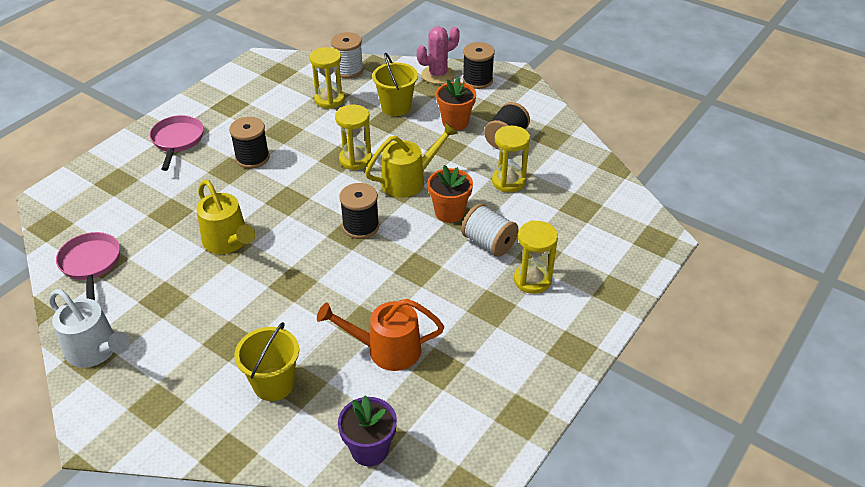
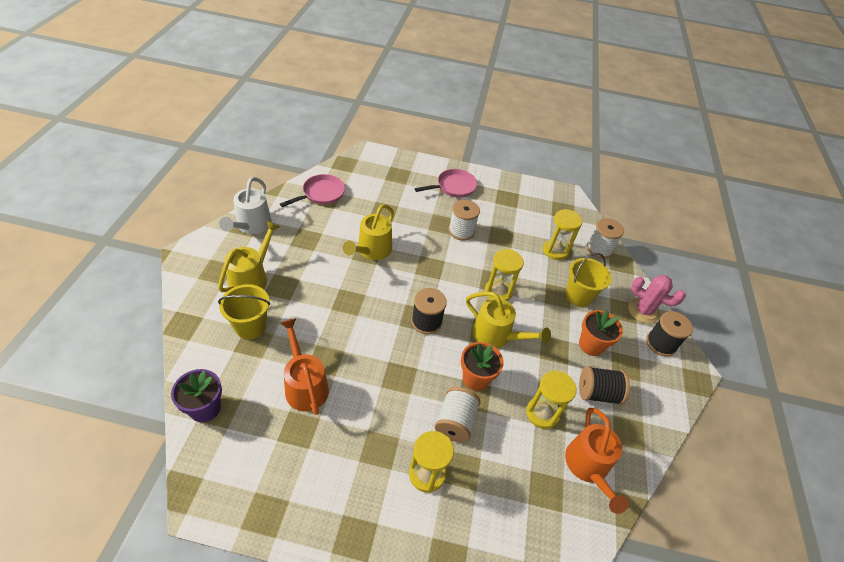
camera: 60 degrees right, 5 degrees up
(193, 368) = (252, 277): none -> yellow watering can
(252, 158) = (461, 231): black spool -> white spool
(572, 174) = (588, 468): none -> orange watering can

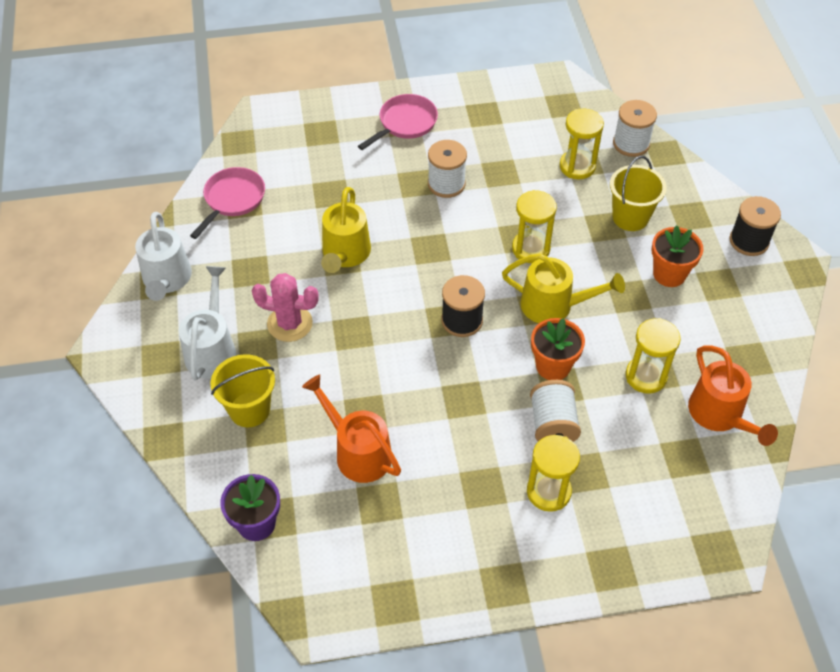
camera: 15 degrees left, 5 degrees up
(252, 277) = (212, 348): yellow watering can -> white watering can
(597, 393) = (698, 329): black spool -> none
(643, 311) = (714, 207): pink cactus -> pink cactus (290, 323)

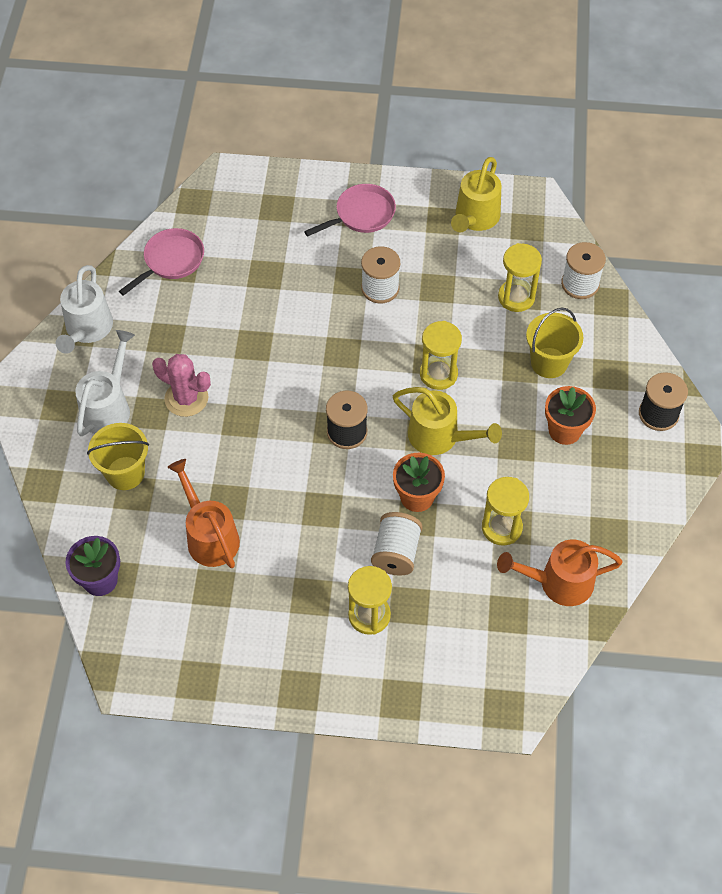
camera: 15 degrees right, 5 degrees up
(345, 255) = (259, 341): yellow watering can -> yellow watering can (475, 219)
(720, 416) = (558, 583): orange watering can -> orange watering can turned 90 degrees clockwise

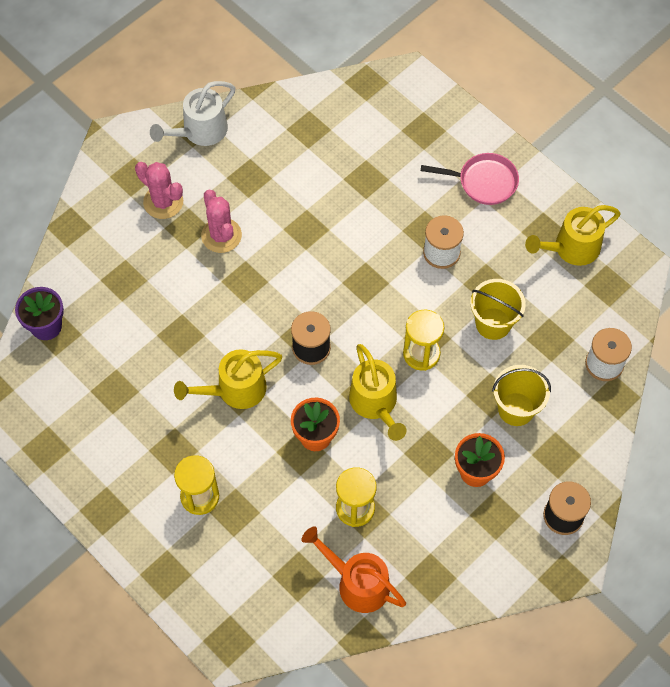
camera: 40 degrees right, 5 degrees up
(109, 406) = (163, 202): white watering can -> pink cactus
(125, 473) = (130, 260): yellow bucket -> yellow bucket (493, 323)
(171, 261) = (306, 119): pink pan -> none
(209, 535) = (145, 351): orange watering can -> none
(316, 511) = (234, 390): none -> yellow watering can
(396, 553) = (261, 466): white spool -> none
(516, 297) = (541, 337): yellow hourglass -> none

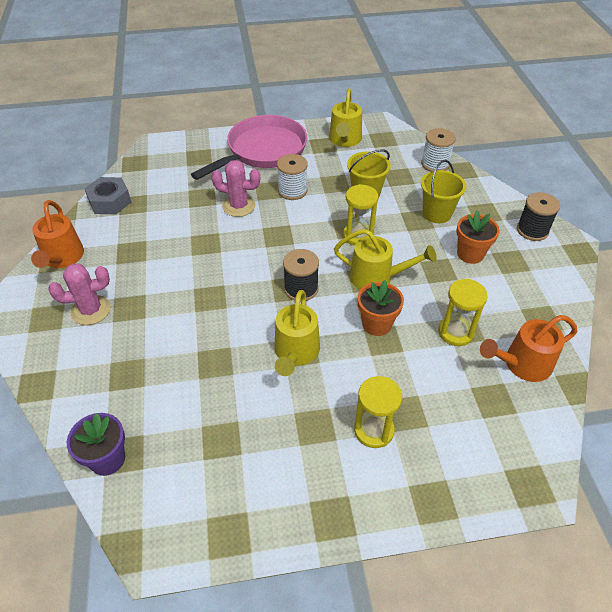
camera: 55 degrees left, 15 degrees down
(199, 132) = (62, 259): white watering can -> orange watering can
(221, 235) = (158, 291): pink cactus -> pink cactus (239, 206)
(296, 107) = (110, 201): none -> grey nut
(483, 182) = (263, 151): pink pan -> pink pan, size x1.80

